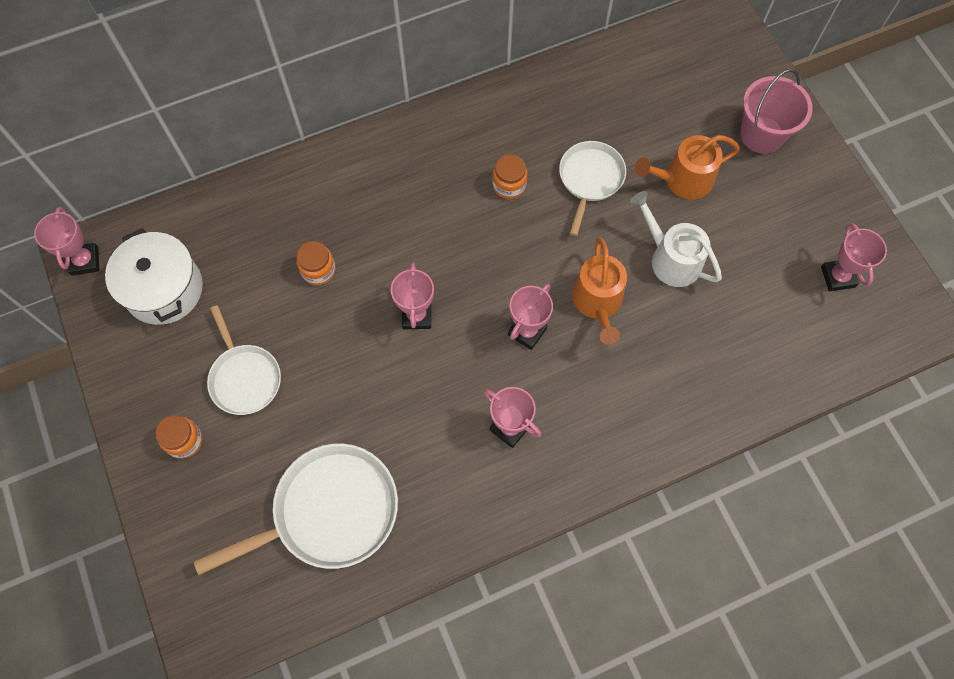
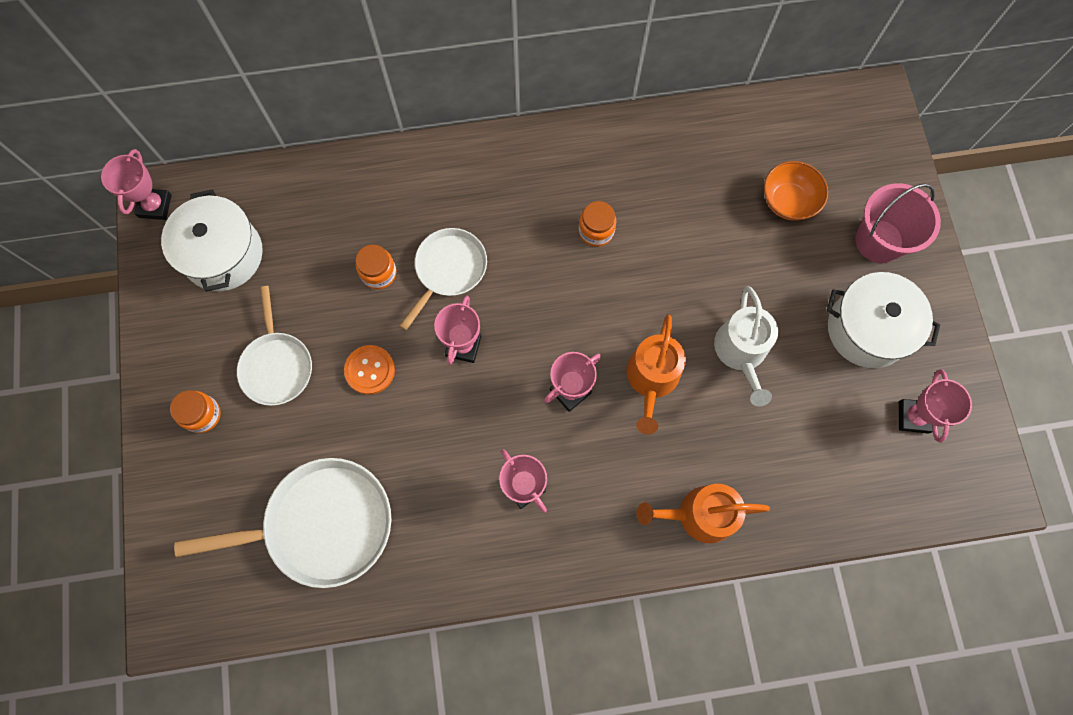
camera: 15 degrees right, 5 degrees up
(335, 359) = (370, 370): none -> orange button
(590, 179) = (682, 245): white pan -> white pan (448, 270)
(671, 259) = (741, 352): white watering can -> white watering can turned 150 degrees counterclockwise
(672, 119) = (788, 201): none -> orange bowl
(683, 180) = (779, 270): orange watering can -> orange watering can (699, 515)
(775, 212) = (867, 329): none -> white pot

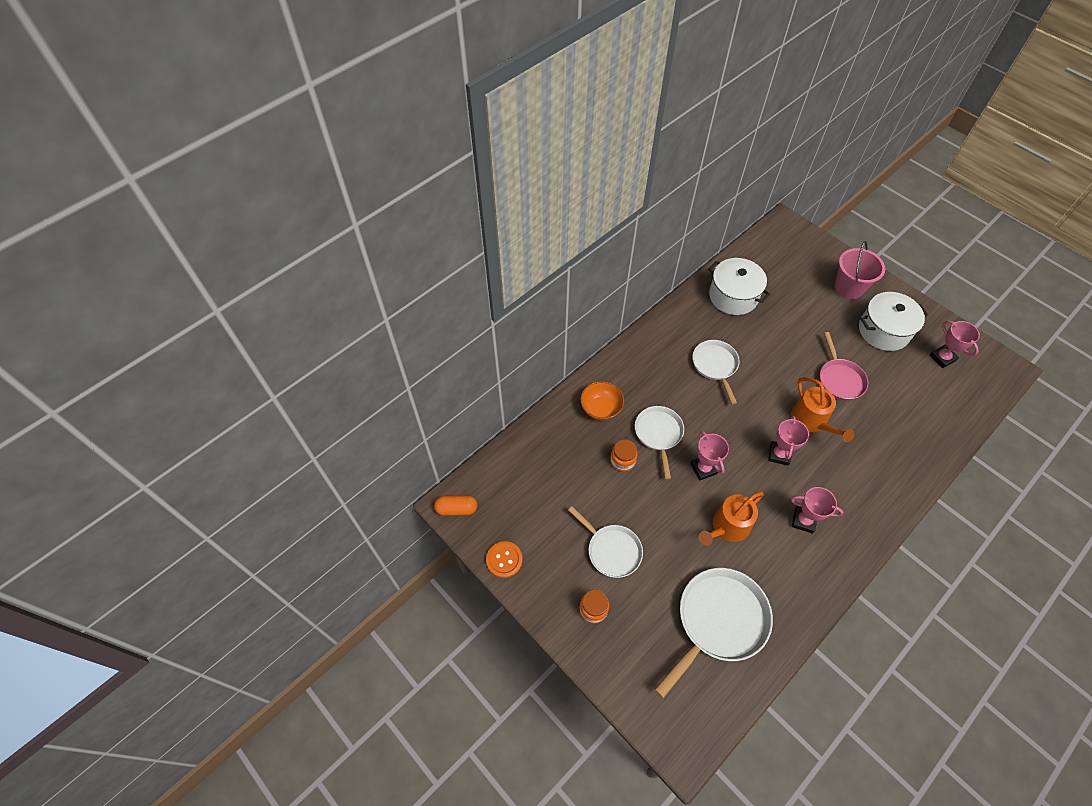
camera: 35 degrees left, 15 degrees down
(155, 206) = (456, 509): pink trophy -> orange capsule
(223, 254) = (523, 509): white pot -> white pot (733, 296)
(370, 370) = (666, 516): orange button -> orange button (504, 560)
(596, 231) = (715, 365): orange jar -> white pan
(699, 515) = (898, 472): orange watering can -> orange watering can (727, 527)
(741, 352) = (840, 379): white watering can -> pink pan
(788, 201) = (791, 294): orange bowl -> orange bowl (601, 408)

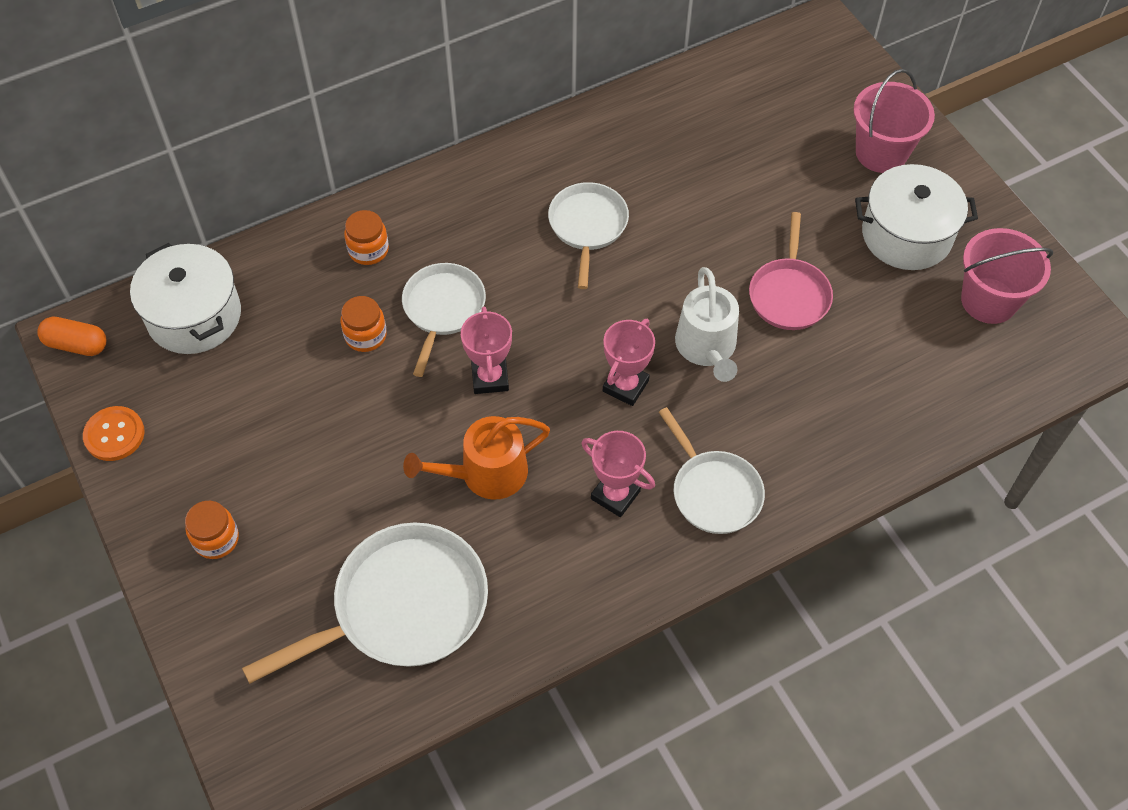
camera: 15 degrees right, 0 degrees up
(601, 408) = (368, 250): orange bowl -> orange jar
(611, 550) = (285, 462): white pan -> white pan (713, 492)
(733, 296) = (672, 125): white pot -> white pot (194, 316)
(811, 421) = (707, 347): orange watering can -> white watering can
(942, 358) = (988, 300): pink trophy -> pink bucket

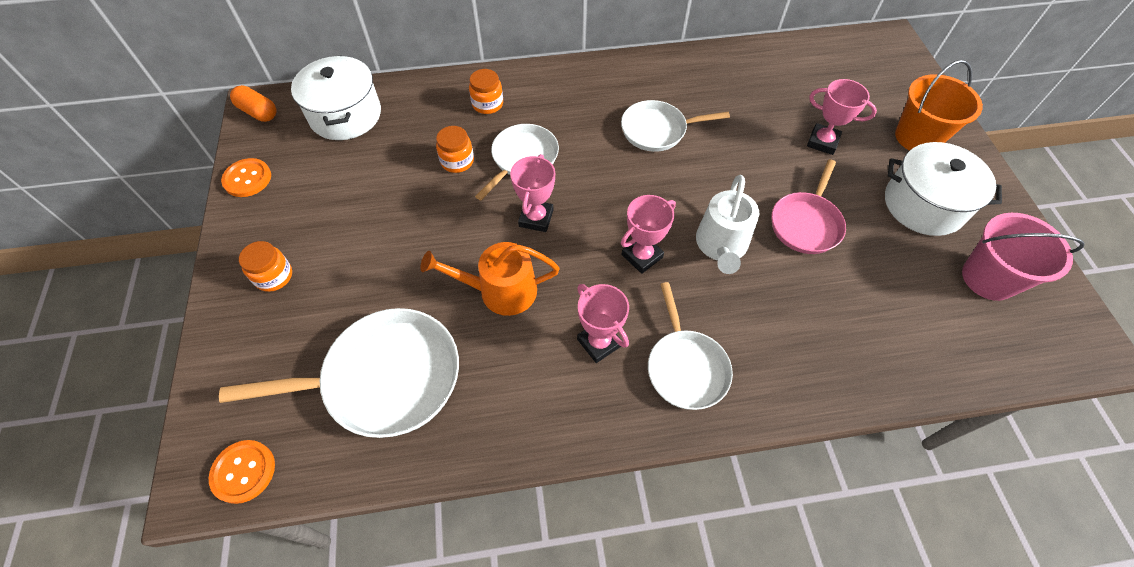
camera: 20 degrees right, 0 degrees up
(299, 747) = (243, 472): none -> orange button
(587, 226) = (657, 130): white pan -> white pan turned 120 degrees counterclockwise
(779, 188) = (822, 142): none -> pink trophy
(881, 153) = (917, 137): pink bucket -> orange bucket

